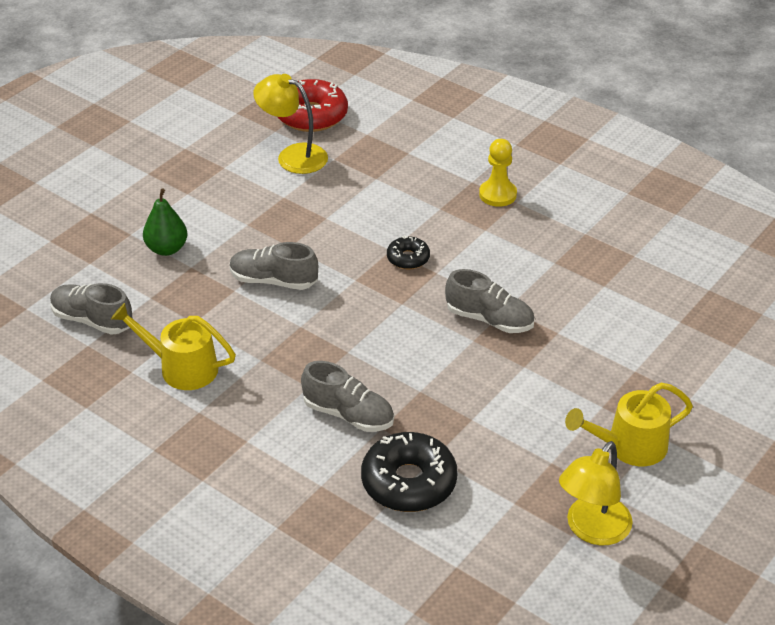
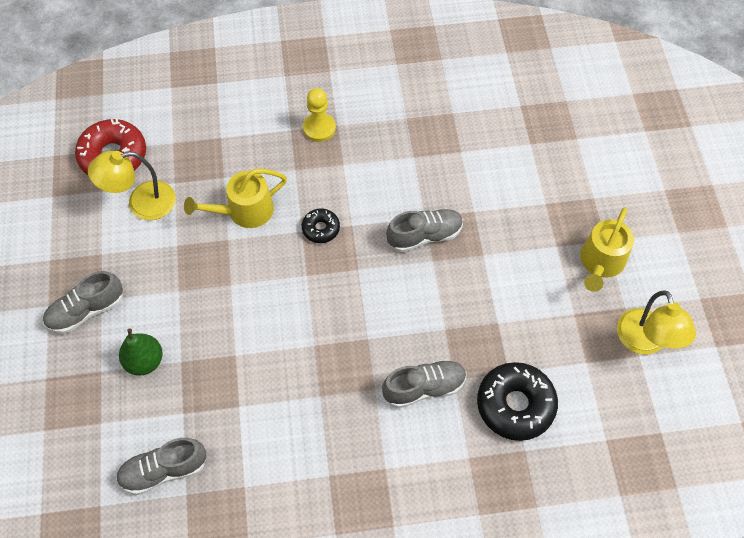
camera: 45 degrees left, 20 degrees up
(182, 368) = (275, 451): yellow watering can -> yellow watering can (244, 211)
(273, 281) = (253, 323): grey shoe -> grey shoe (86, 310)

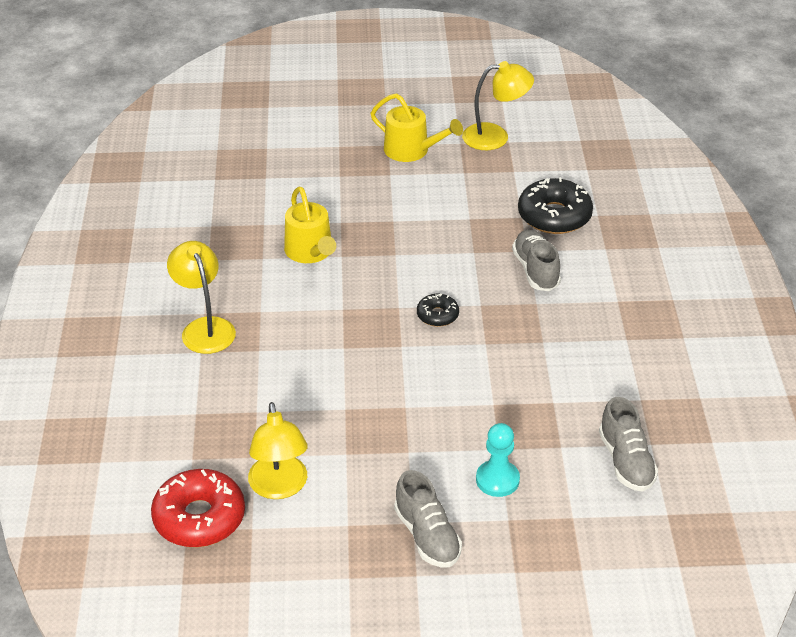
camera: 85 degrees left, 20 degrees down
(144, 361) = (497, 480): green pear -> turquoise pawn
(244, 211) = (309, 393): yellow watering can -> yellow watering can (310, 252)
(319, 128) = (205, 328): yellow pawn -> yellow lamp
(321, 229) = (343, 332): black donut -> black donut (437, 315)
(424, 236) = (365, 257): grey shoe -> none

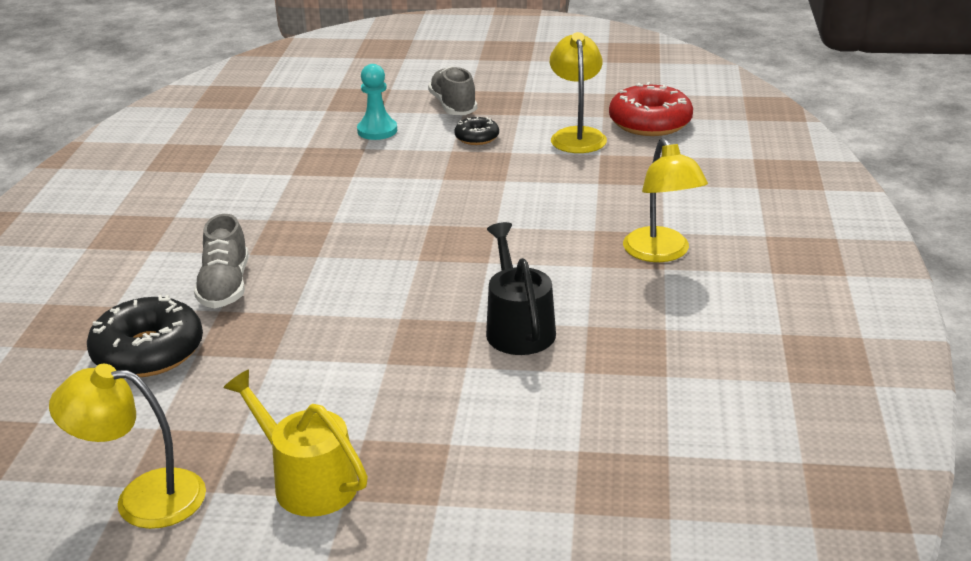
camera: 170 degrees left, 10 degrees down
(310, 252) = (518, 328): yellow watering can -> black watering can
(437, 315) = (374, 248): black donut -> black donut (477, 137)
(626, 461) = (254, 135): grey shoe -> none

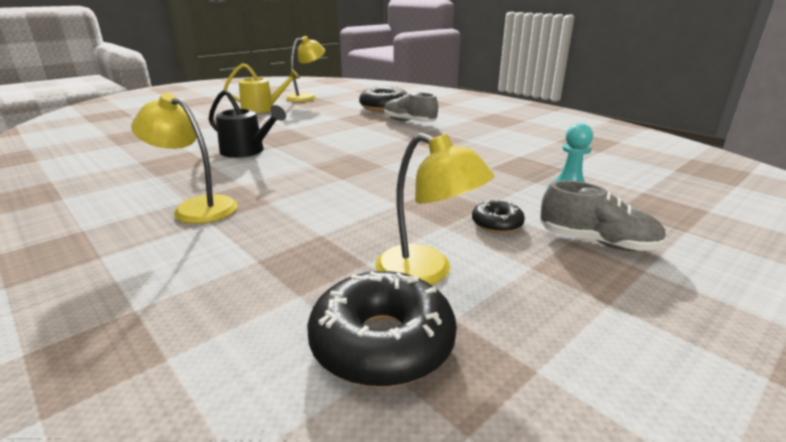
camera: 130 degrees right, 5 degrees down
(650, 123) = (382, 343): red donut -> black donut

